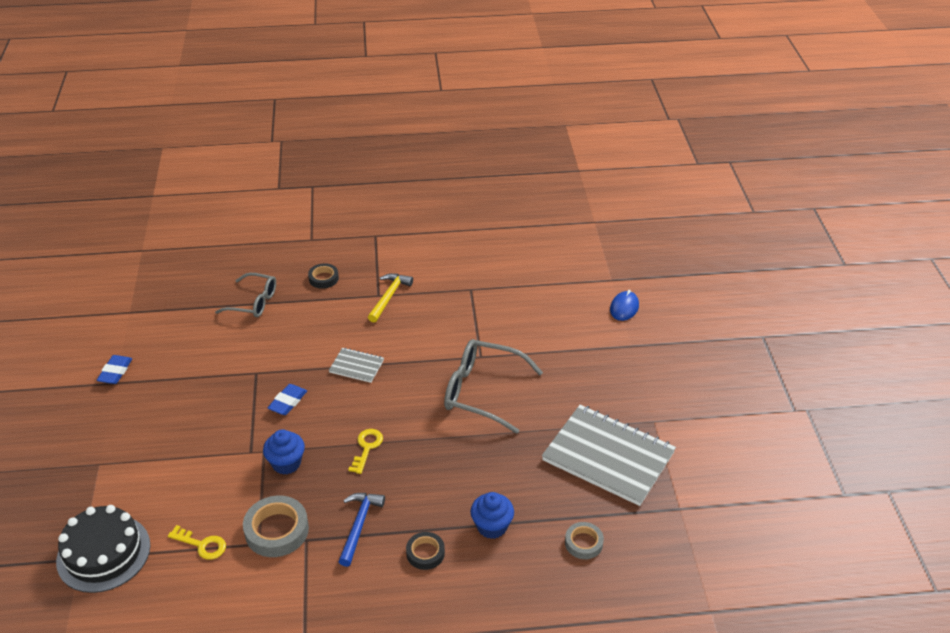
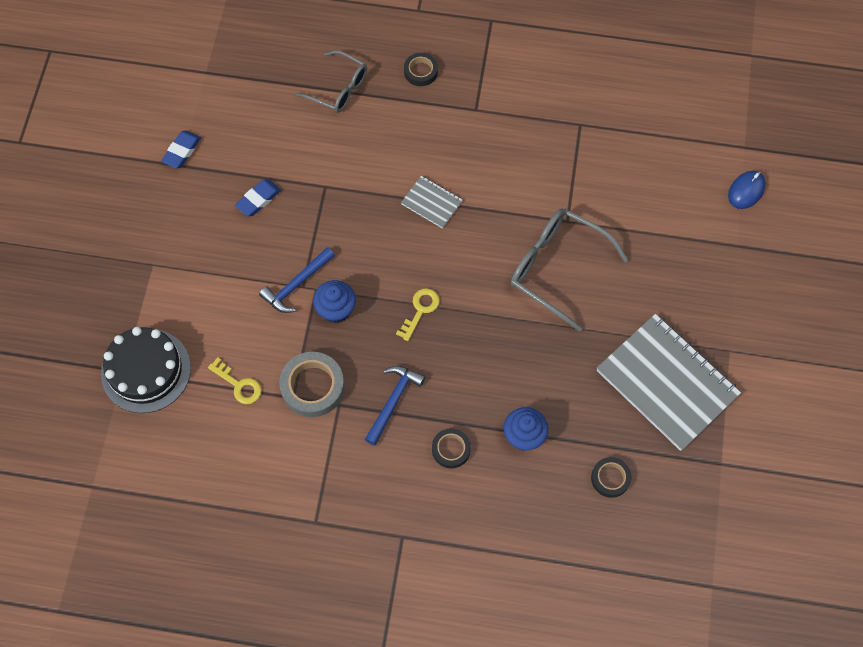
camera: 15 degrees right, 25 degrees up
(244, 451) = (296, 285): none -> blue hammer
(288, 402) = (351, 233): blue eraser -> blue eraser (258, 199)
(389, 297) = (487, 114): yellow hammer -> none
(583, 543) = (610, 478): grey tape -> black tape

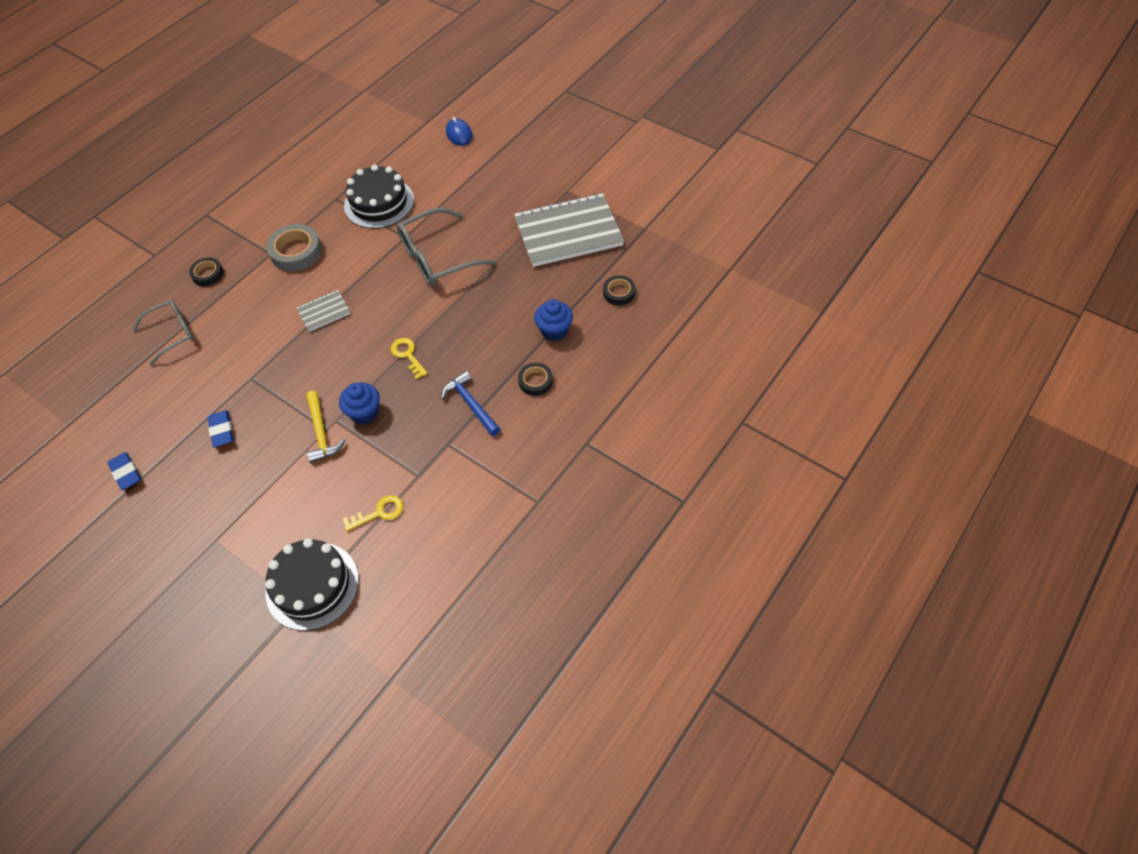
camera: 60 degrees left, 10 degrees down
(296, 285) = (321, 433): blue hammer -> yellow hammer
(312, 386) = (419, 456): grey tape -> grey tape (296, 252)
(598, 169) = (379, 203): none -> black cake

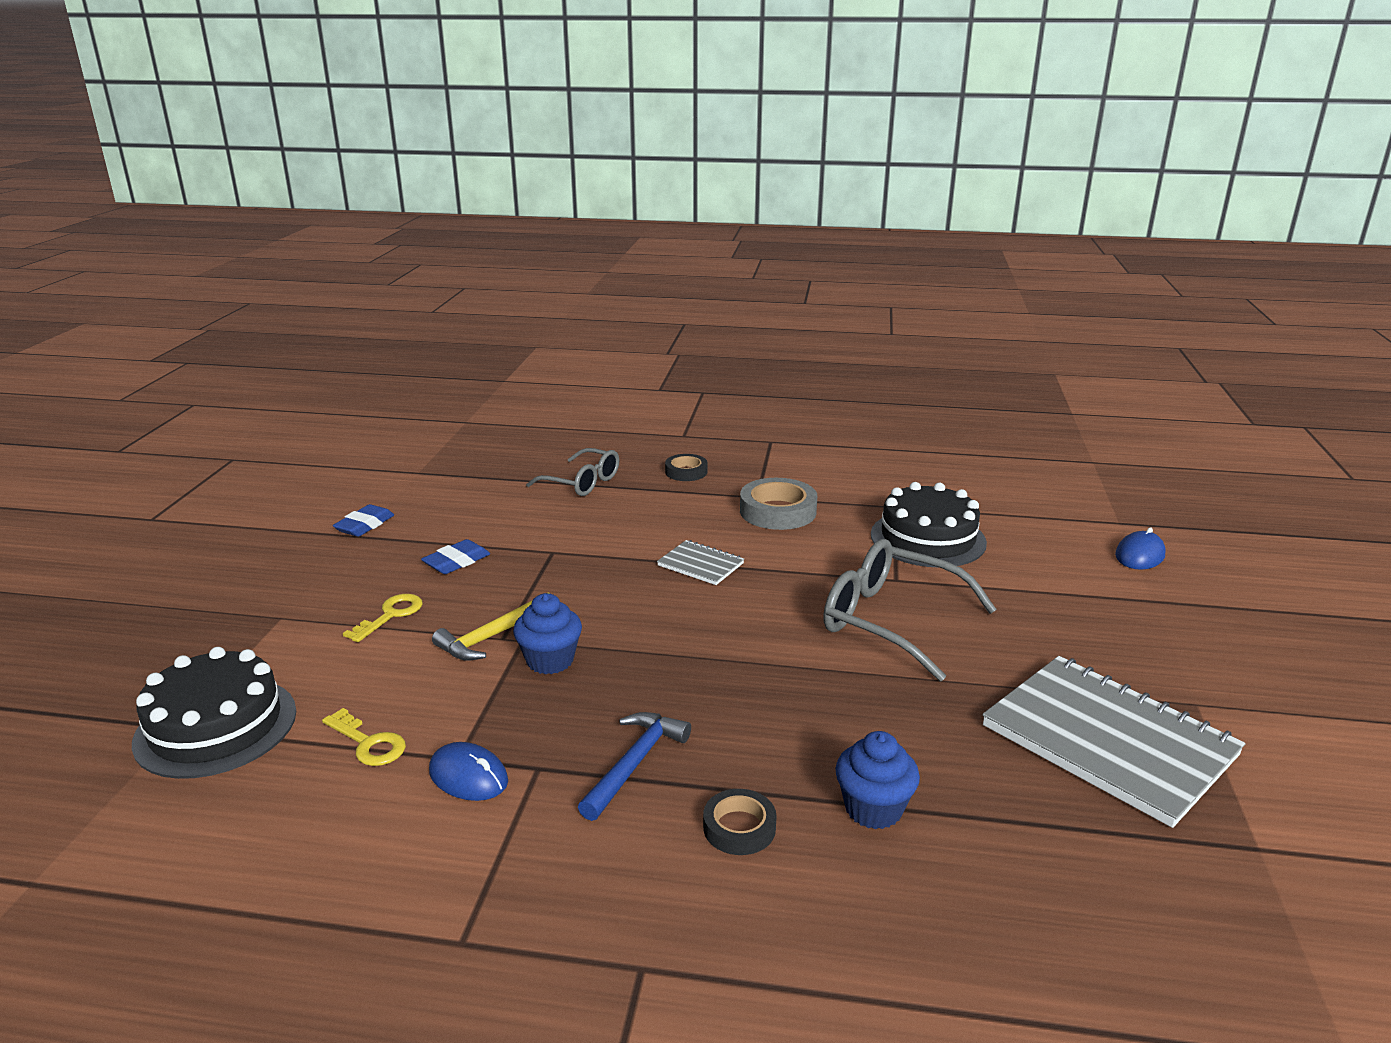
camera: 60 degrees right, 30 degrees down
(407, 355) = (683, 661): yellow key -> yellow key (390, 615)
(435, 474) = (468, 776): none -> blue mouse
(619, 293) = (1053, 870): black tape -> none

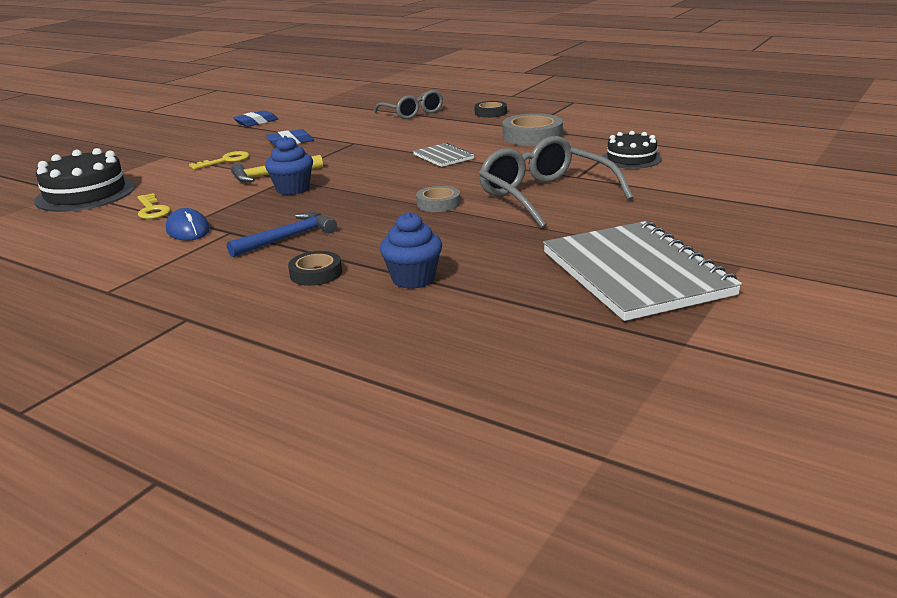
camera: 25 degrees right, 0 degrees up
(775, 657) = (438, 203): none -> grey tape
(928, 538) = (631, 159): black cake -> black cake, size x0.63
(1140, 555) = (807, 183): blue mouse -> none

